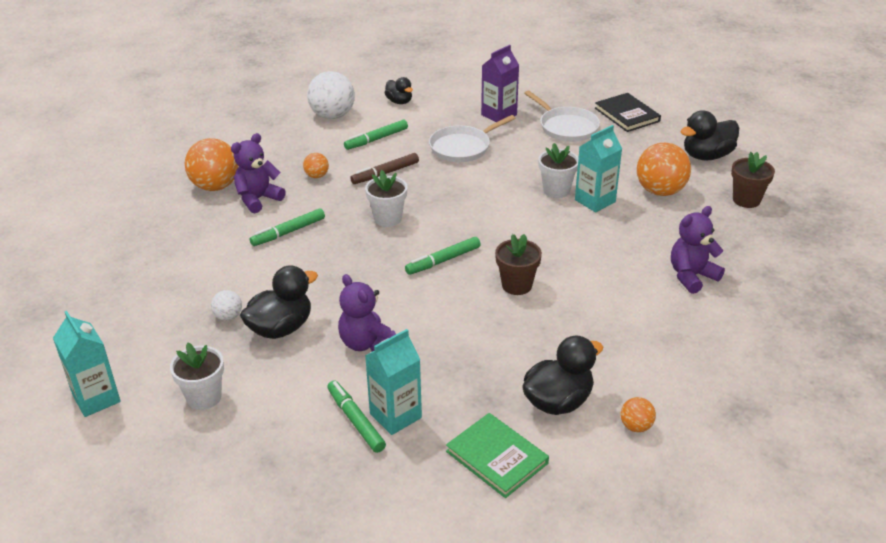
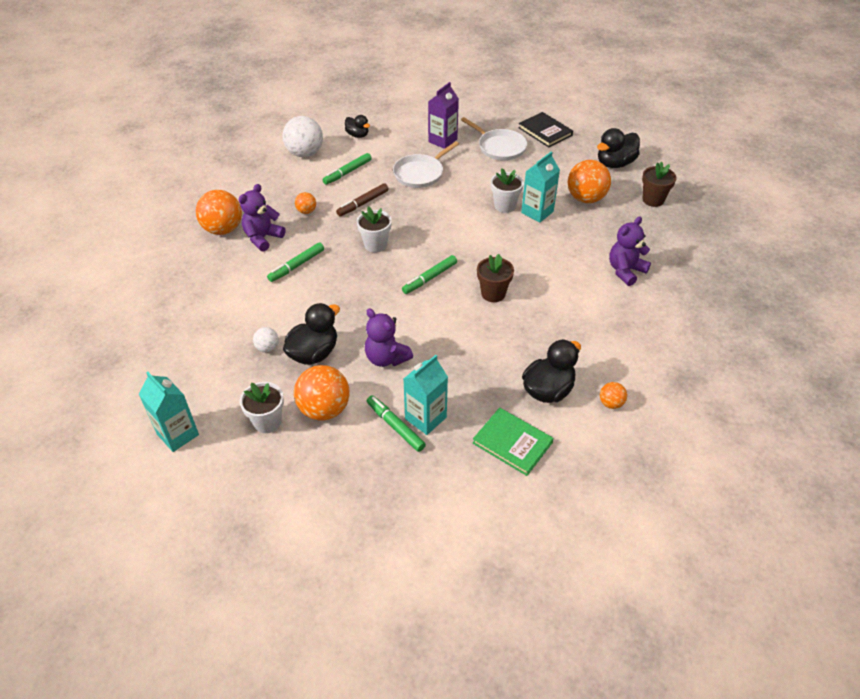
camera: 10 degrees left, 10 degrees up
(275, 391) = (324, 409): none -> orange ball

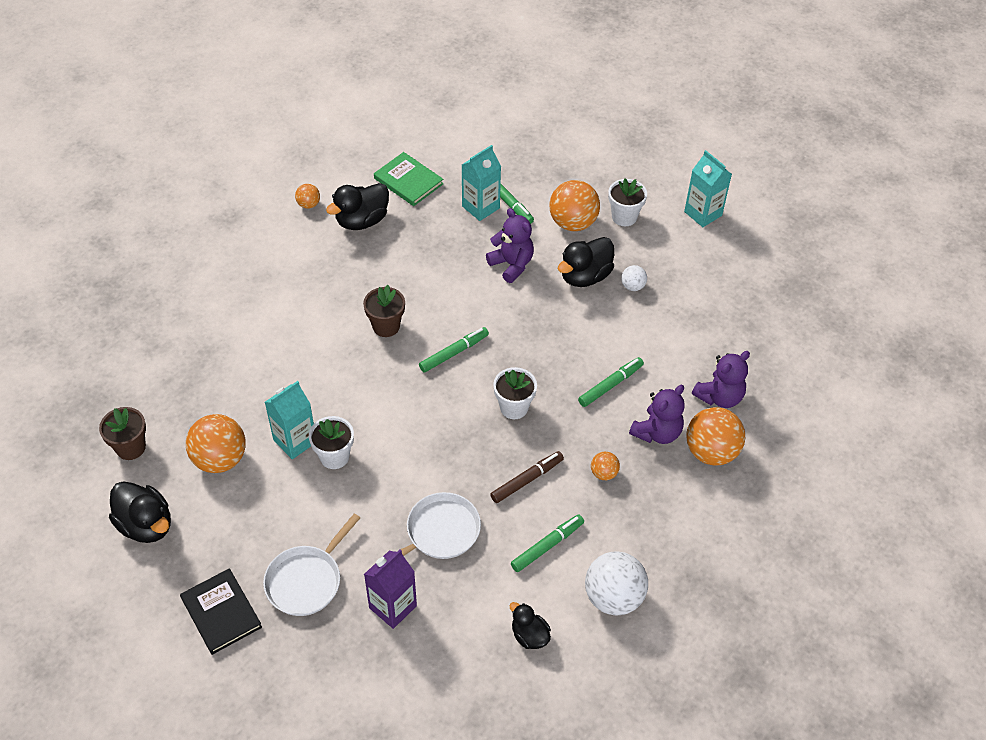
camera: 175 degrees left, 5 degrees up
(499, 147) = (306, 580): white pan -> white pan turned 105 degrees counterclockwise
(615, 163) = (146, 525): black duck -> black duck turned 75 degrees clockwise
(625, 271) = (224, 341): purple teddy bear -> purple teddy bear (719, 397)

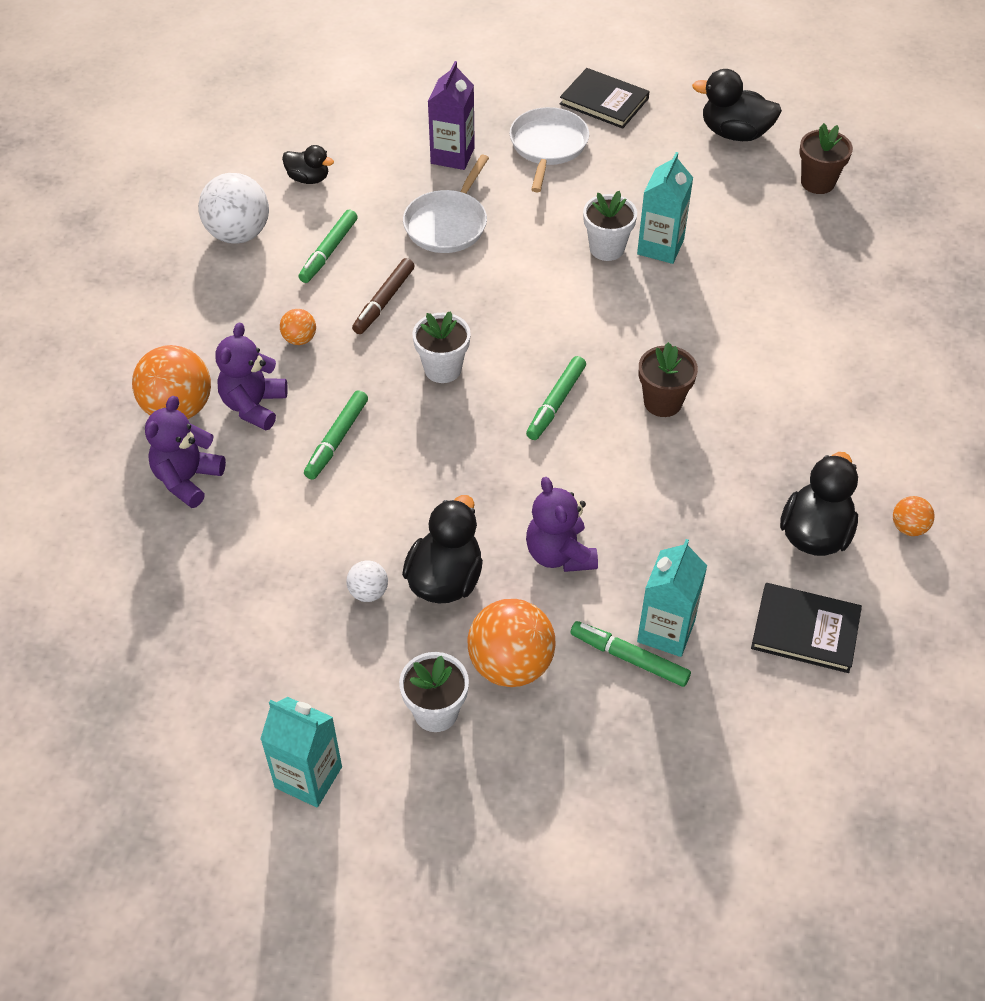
camera: 155 degrees right, 0 degrees up
(220, 459) = (720, 205): orange ball -> none
(408, 181) = (805, 630): green book -> black book
(511, 264) = (559, 554): purple teddy bear -> purple teddy bear turned 45 degrees clockwise

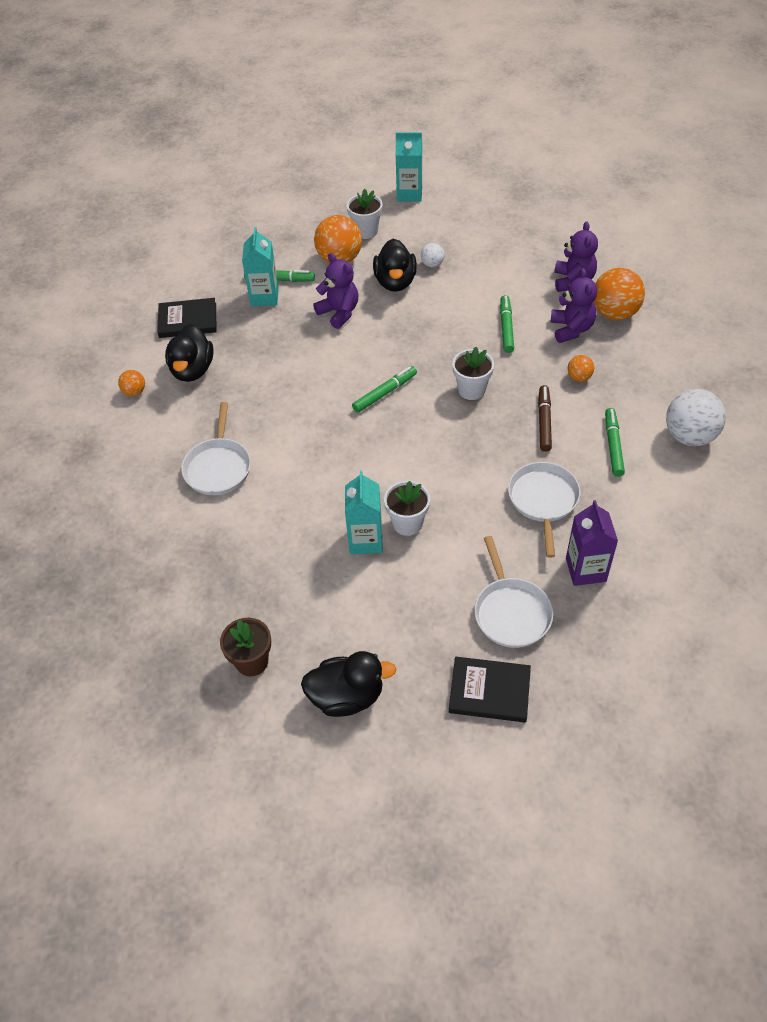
camera: 160 degrees right, 0 degrees up
(308, 178) = (682, 502): black duck -> none
(555, 403) = (385, 393): green marker -> green marker turned 45 degrees clockwise
(662, 402) = (314, 417): brown flower pot -> none
(808, 379) = (218, 467): none -> white pan

